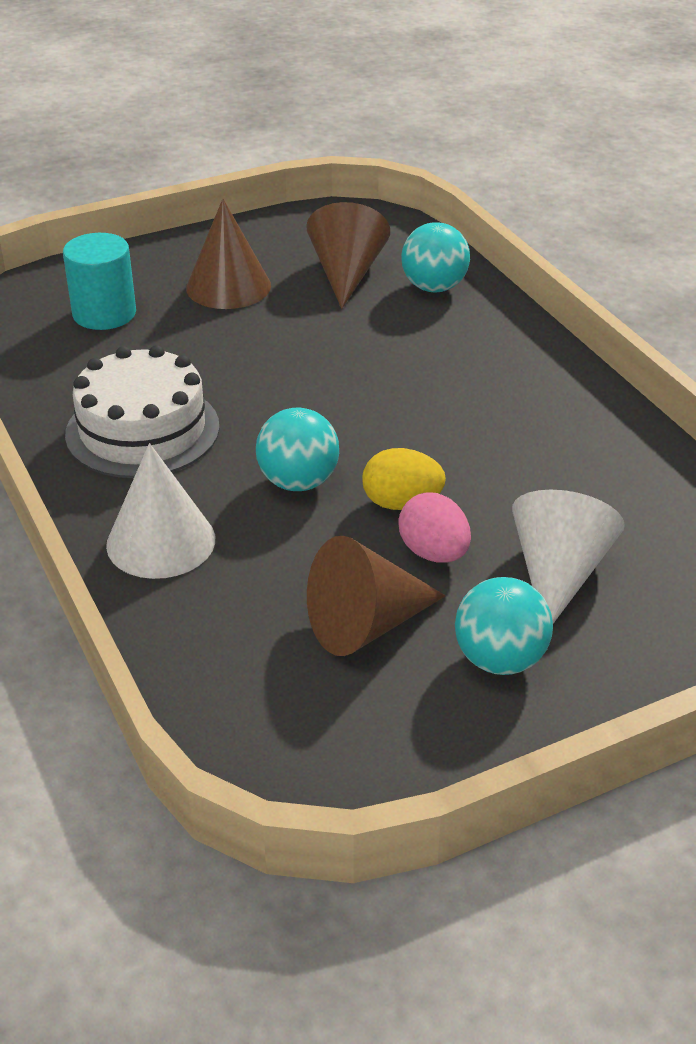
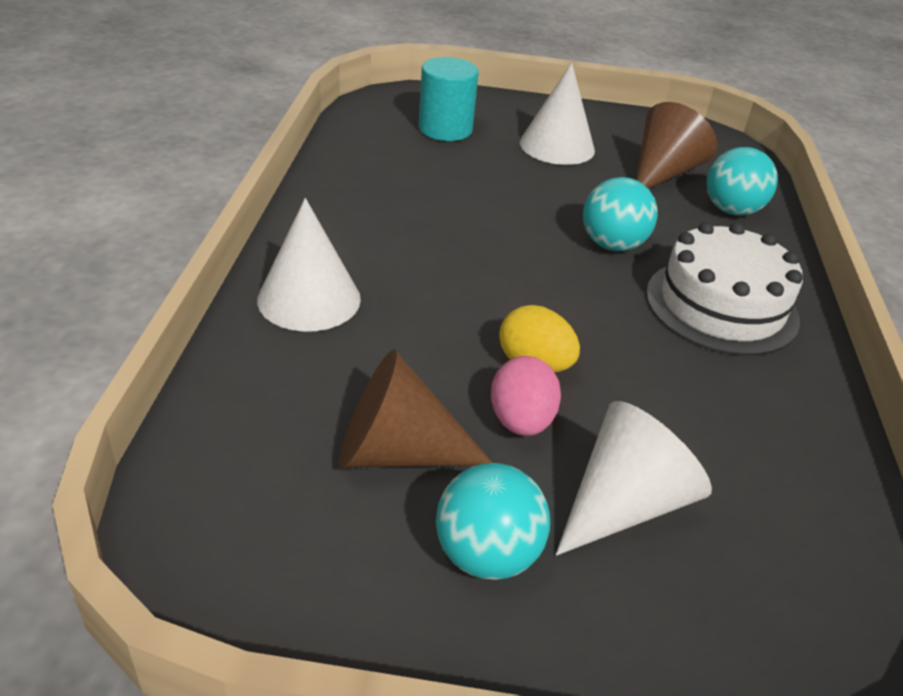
camera: 30 degrees right, 0 degrees up
(142, 430) = (385, 215): white cake -> white cake (721, 306)
(228, 286) = (557, 146): brown cone -> white cone
(298, 482) = (463, 306): turquoise ball -> turquoise ball (612, 245)

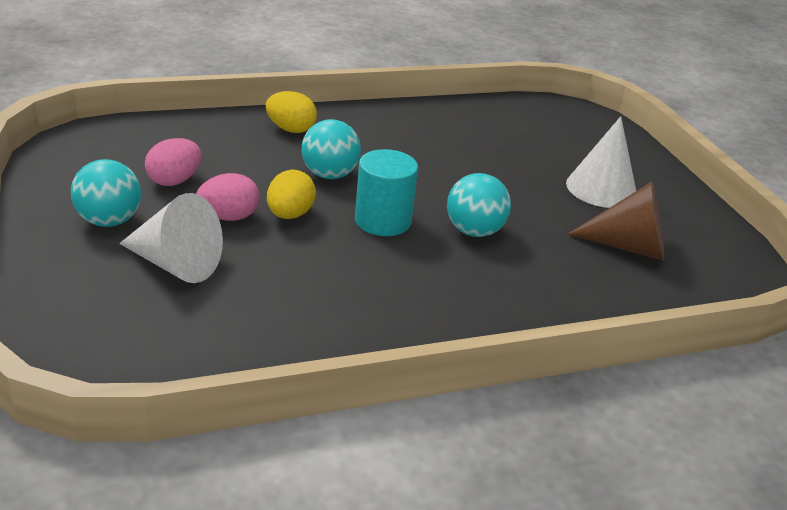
camera: 65 degrees right, 5 degrees down
(309, 299) = (291, 129): white cone -> yellow egg
(397, 452) = (174, 181): brown cone -> pink egg
(445, 129) = (558, 138): turquoise cylinder -> turquoise cylinder (382, 221)
(721, 306) = (439, 292): white cake -> none
(731, 210) = (608, 290): turquoise ball -> turquoise ball (329, 175)

